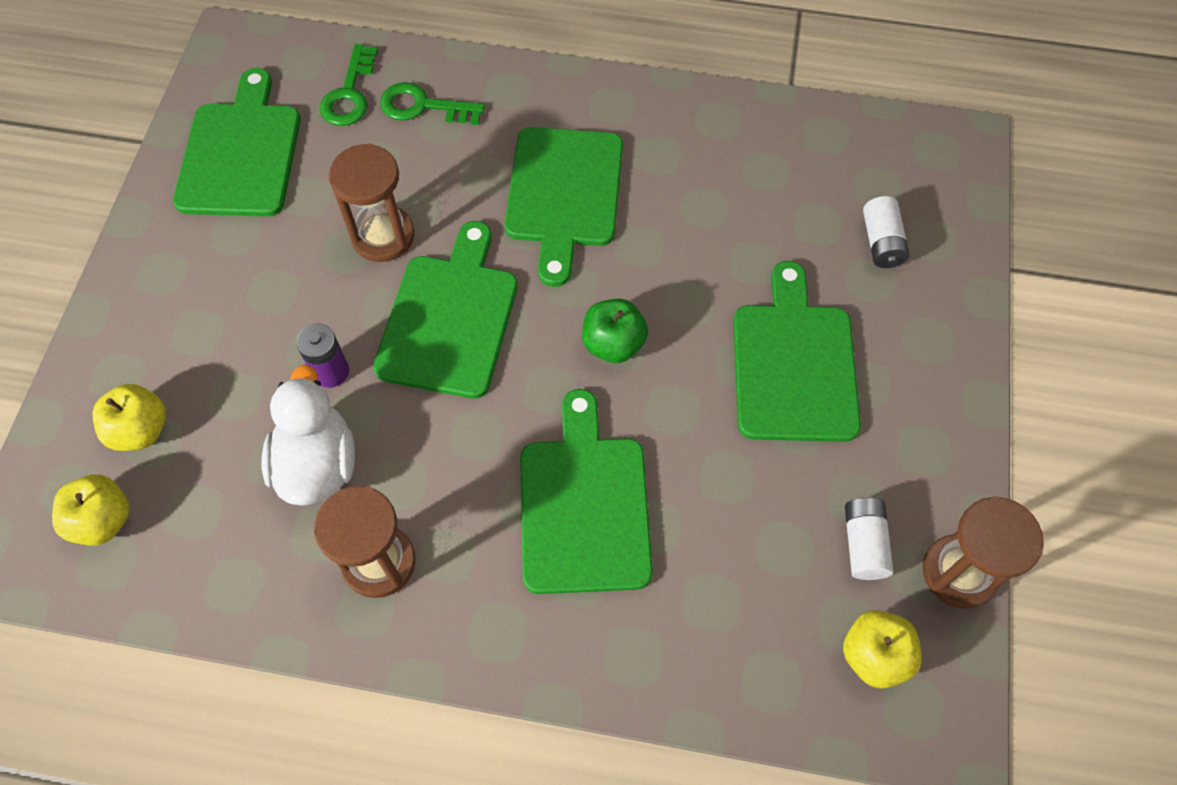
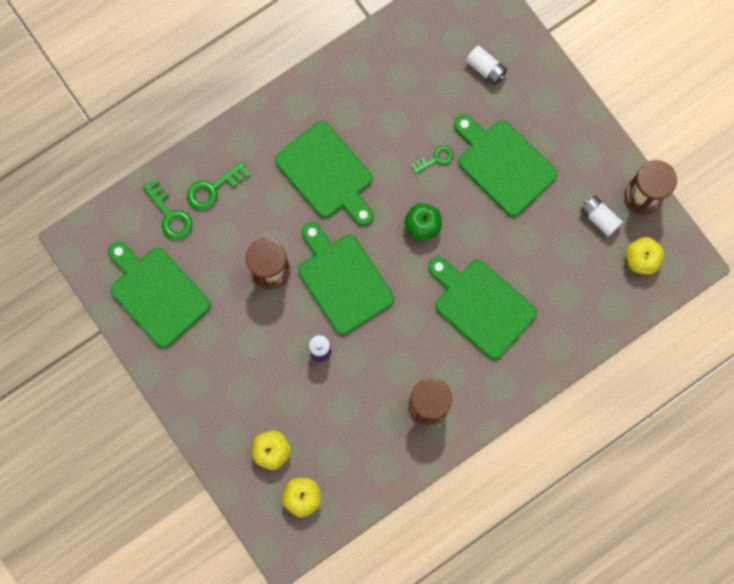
camera: 45 degrees left, 15 degrees up
(317, 464) = (360, 392): white duck -> none
(711, 286) = (436, 159): none -> green key

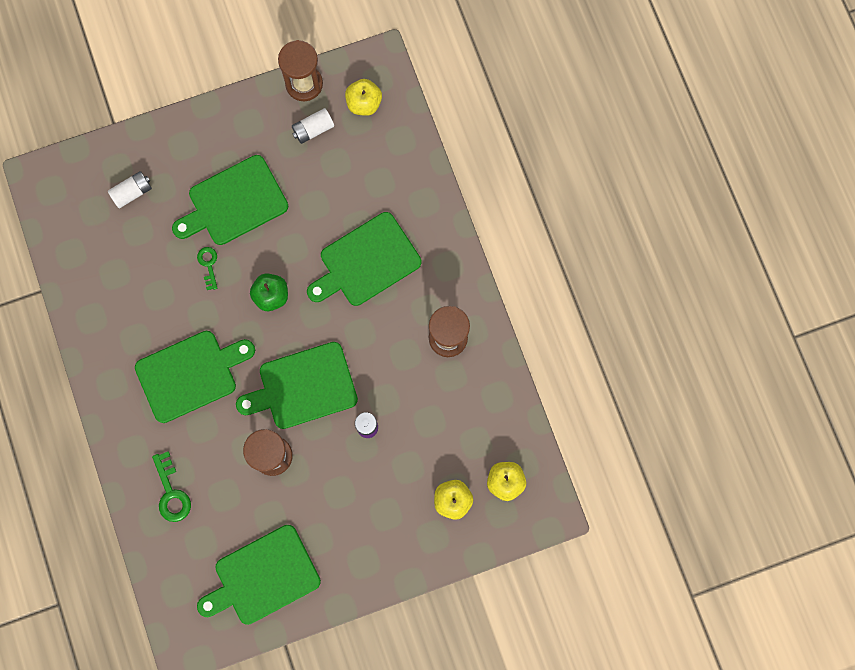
camera: 75 degrees left, 0 degrees up
(170, 215) = (185, 543): green key -> none

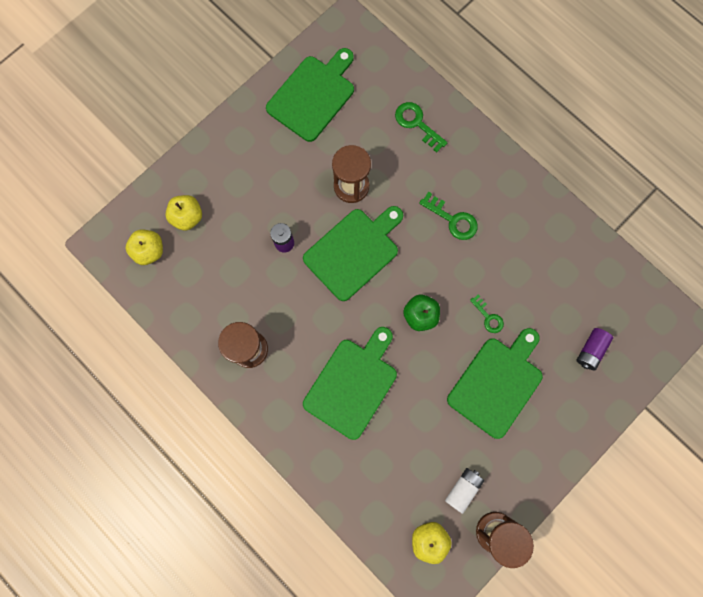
camera: 155 degrees right, 0 degrees up
(132, 192) = (590, 350): white battery -> purple battery
(190, 374) = (452, 219): green cutting board -> green key

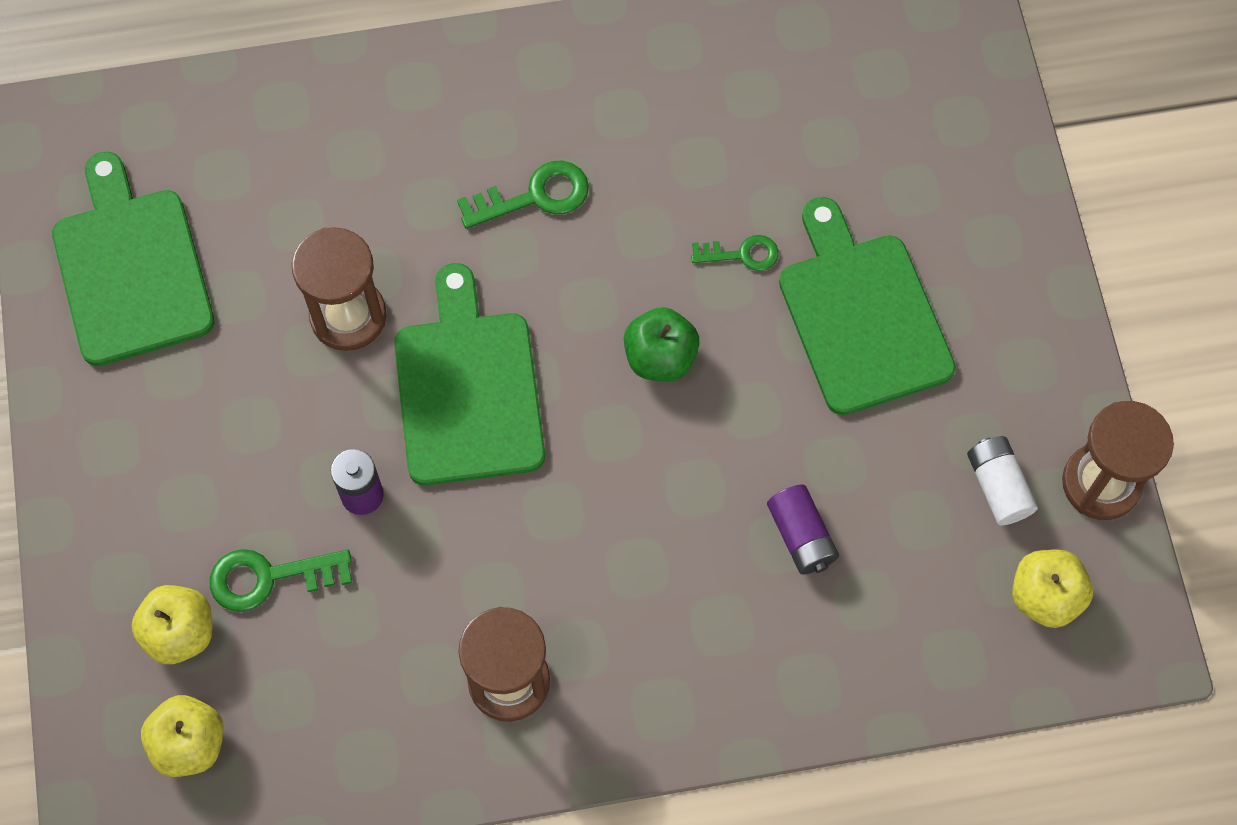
camera: 55 degrees left, 10 degrees down
(352, 384) = (698, 546): green cutting board -> none
(417, 124) = (323, 138): green key -> green key (269, 577)
(590, 350) = (908, 141): purple battery -> purple battery (801, 536)

